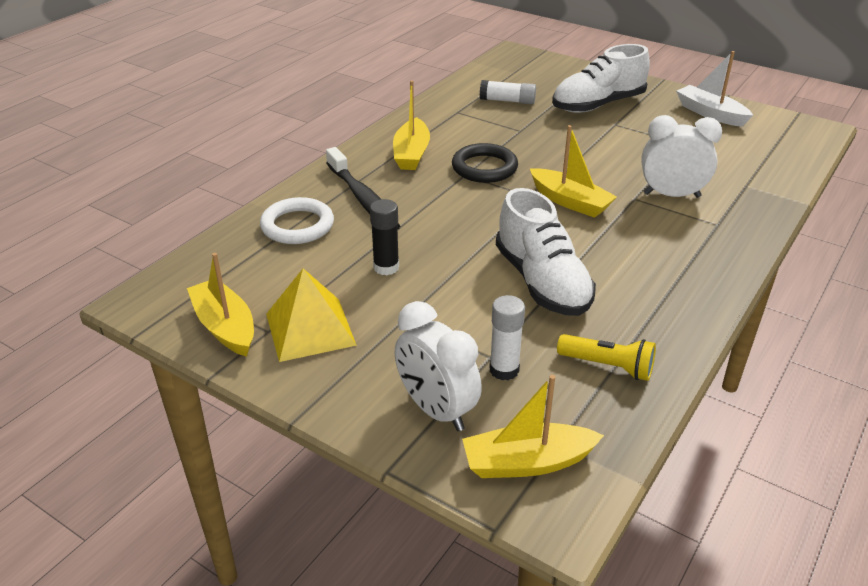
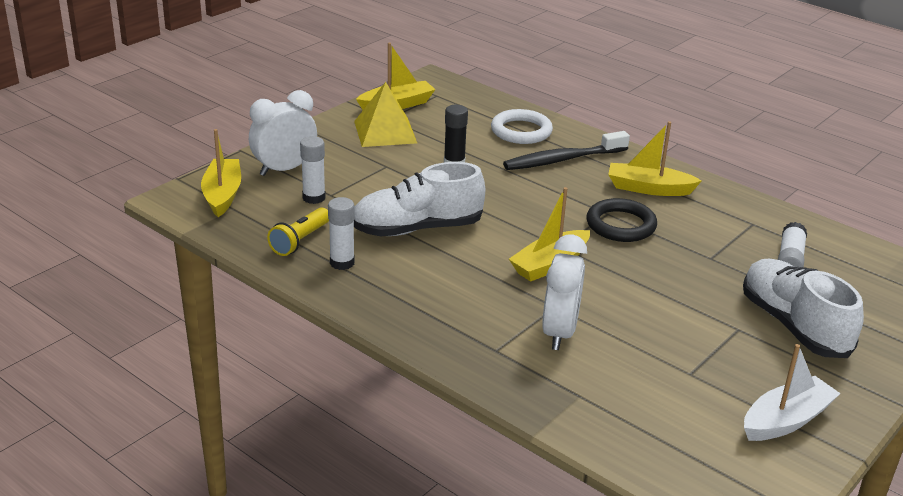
camera: 95 degrees right, 5 degrees down
(635, 327) = (342, 263): none -> white glue stick

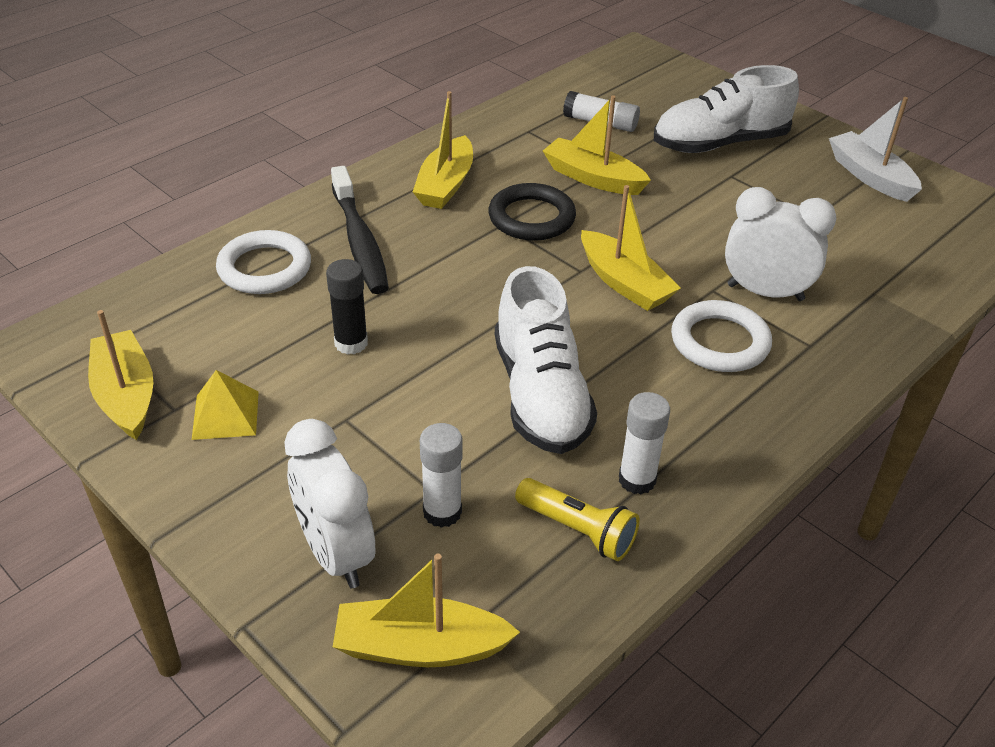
camera: 85 degrees left, 10 degrees up
(385, 132) = (226, 415): yellow pyramid -> yellow pyramid, size x0.64
(489, 305) = (720, 342): none -> white ring
(693, 254) = (593, 178): none -> yellow boat

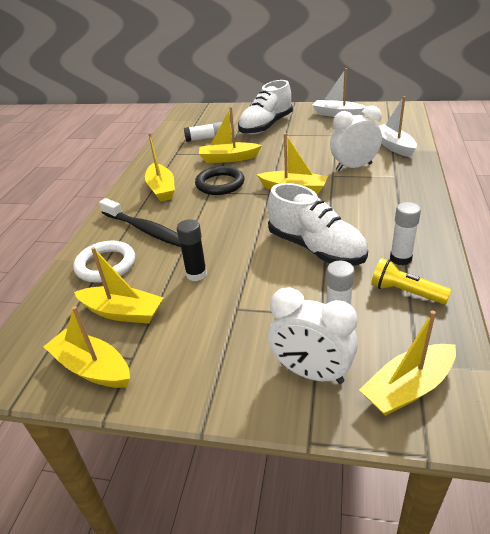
camera: 30 degrees left, 5 degrees down
(220, 345) = (122, 312): none -> yellow boat
(226, 415) = (167, 343): yellow pyramid -> none
(578, 530) = (405, 292): yellow flashlight -> yellow flashlight turned 150 degrees counterclockwise
(720, 342) = (361, 192): white ring -> none
(884, 287) = (393, 146): none -> white boat

